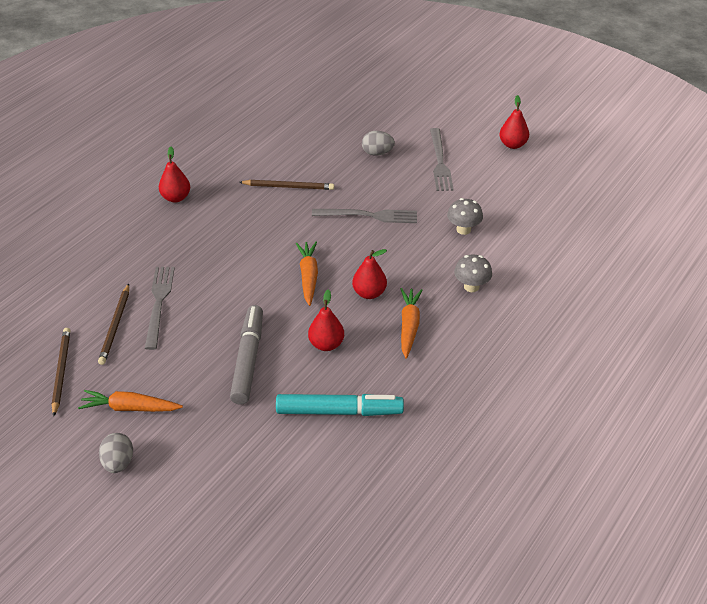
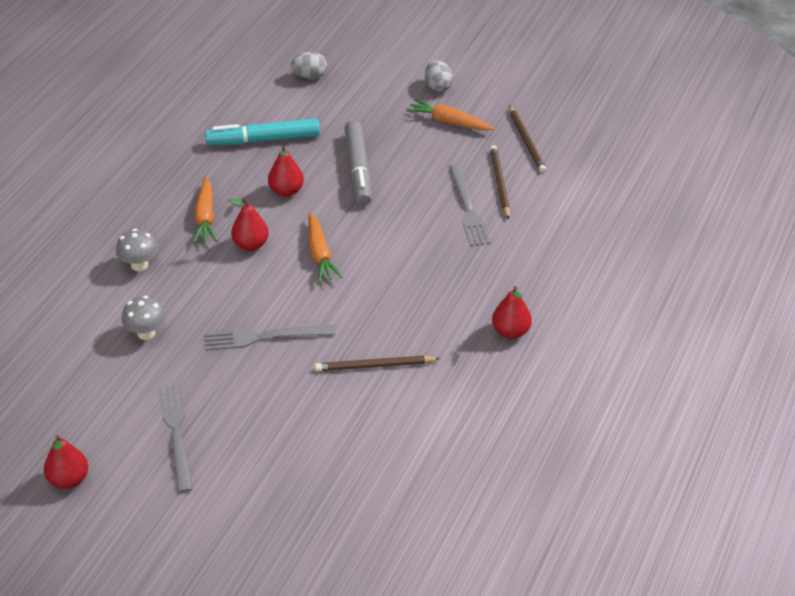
camera: 170 degrees right, 0 degrees up
(130, 408) = (449, 122): orange carrot -> orange carrot turned 150 degrees counterclockwise
(377, 153) = (266, 437): grey egg -> grey egg (309, 76)

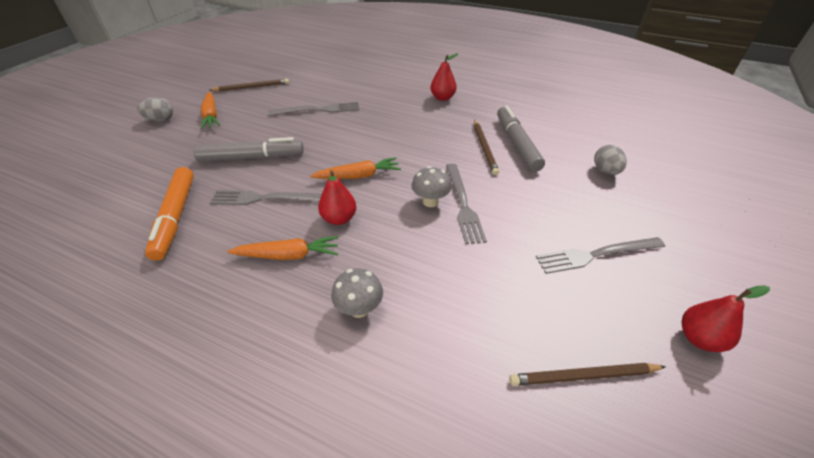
camera: 90 degrees left, 0 degrees up
(146, 333) = (469, 291): grey mushroom -> grey mushroom (430, 201)
(263, 140) = (175, 217): turquoise marker -> orange marker
(286, 191) = (265, 198): red pear -> grey fork
(309, 76) = (87, 189): grey egg -> grey egg (605, 171)
(384, 400) = (517, 144): none -> grey marker
(449, 122) = (211, 116): orange carrot -> orange carrot turned 45 degrees counterclockwise
(499, 183) = (294, 98): brown pencil -> brown pencil (583, 376)

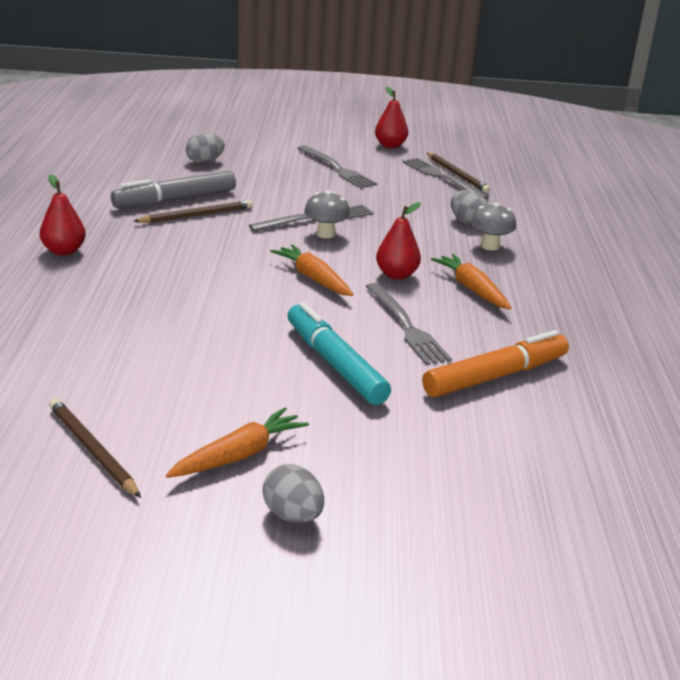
camera: 115 degrees left, 15 degrees down
(252, 157) = (334, 364): grey marker -> turquoise marker
(318, 110) = (156, 346): grey fork -> grey fork (442, 178)
(424, 315) = (467, 222): none -> grey egg

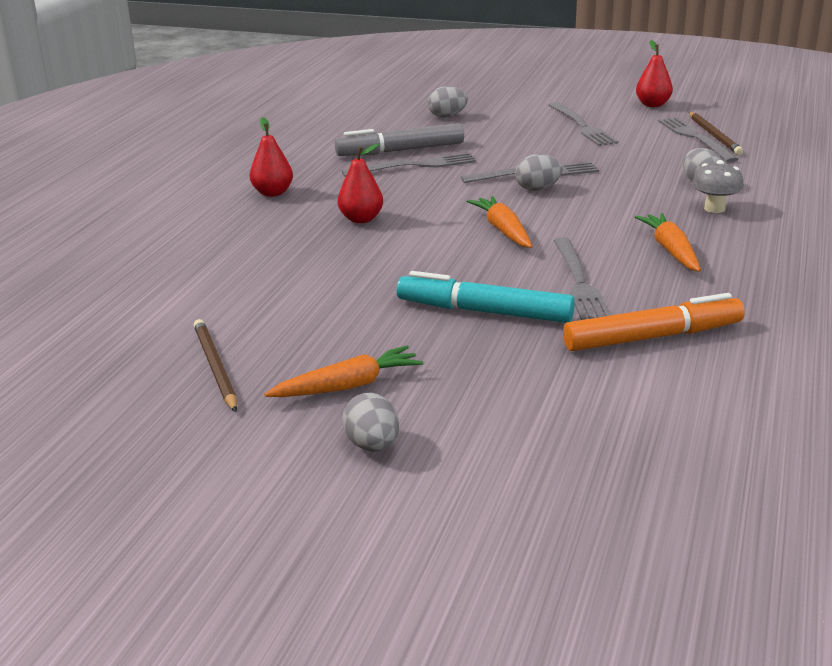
camera: 20 degrees right, 0 degrees up
(196, 215) = (414, 166): brown pencil -> grey fork
(325, 234) = (537, 189): grey mushroom -> grey egg
(334, 364) = (484, 312): turquoise marker -> turquoise marker turned 60 degrees counterclockwise
(396, 275) = (594, 232): red pear -> red pear (361, 219)

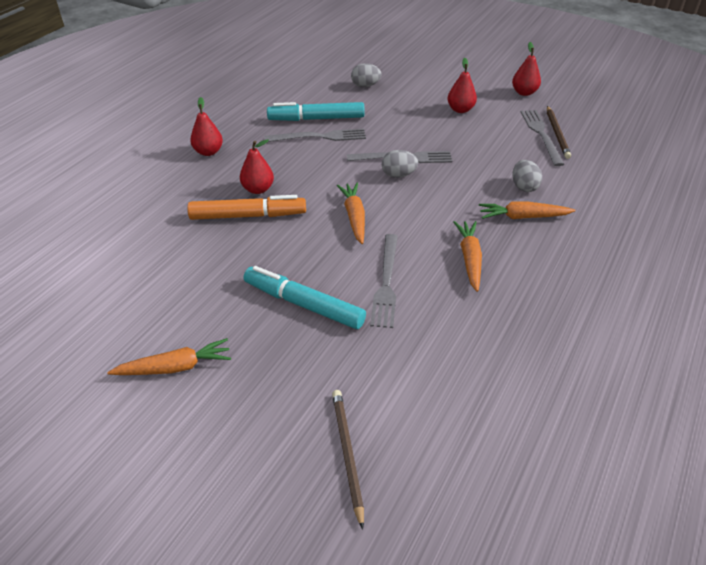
camera: 10 degrees right, 15 degrees up
(215, 367) = (94, 331): brown pencil -> brown pencil (347, 454)
(372, 445) = (165, 434): grey egg -> none
(400, 151) = (316, 119): grey marker -> turquoise marker
(582, 126) = (460, 109): grey fork -> red pear
(652, 337) = (415, 354): orange marker -> orange marker (248, 215)
(714, 208) = (523, 217): grey mushroom -> orange carrot

